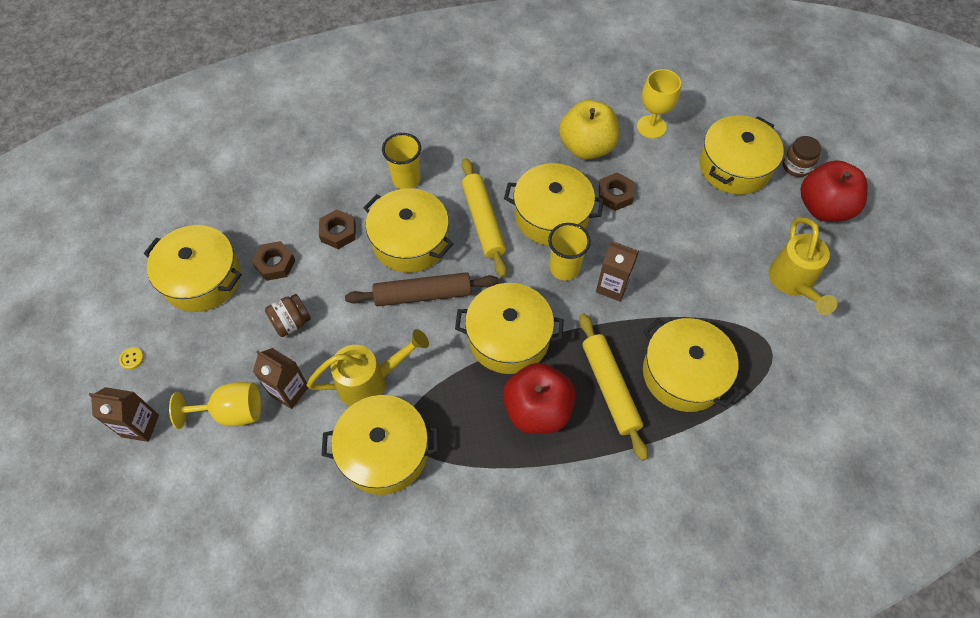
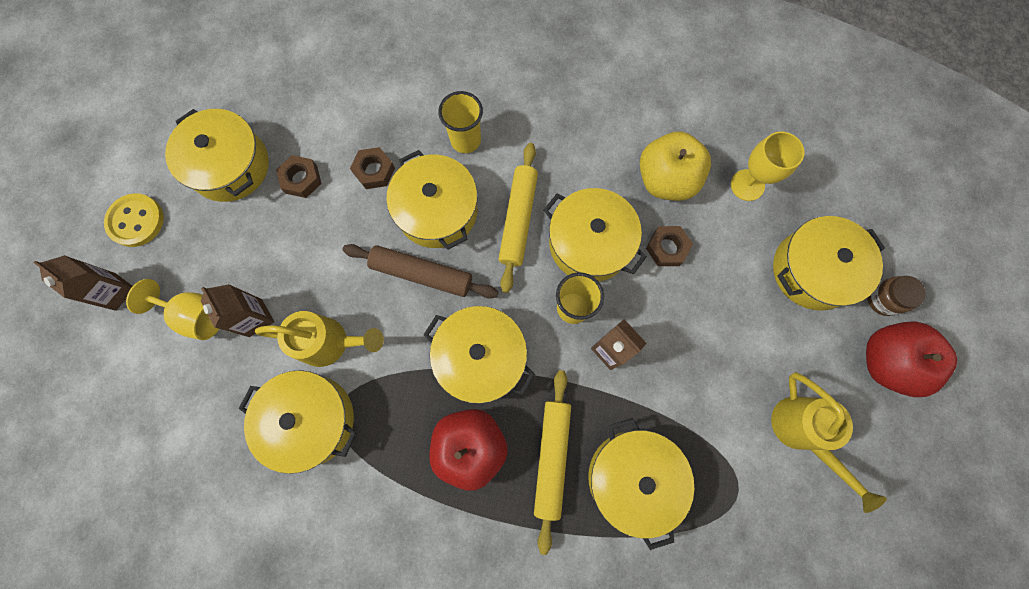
camera: 25 degrees right, 15 degrees up
(132, 358) = (136, 221): yellow button -> yellow button, size x2.37
(291, 322) = (288, 248): brown jar -> none
(793, 284) = (802, 433): yellow watering can -> yellow watering can turned 45 degrees counterclockwise

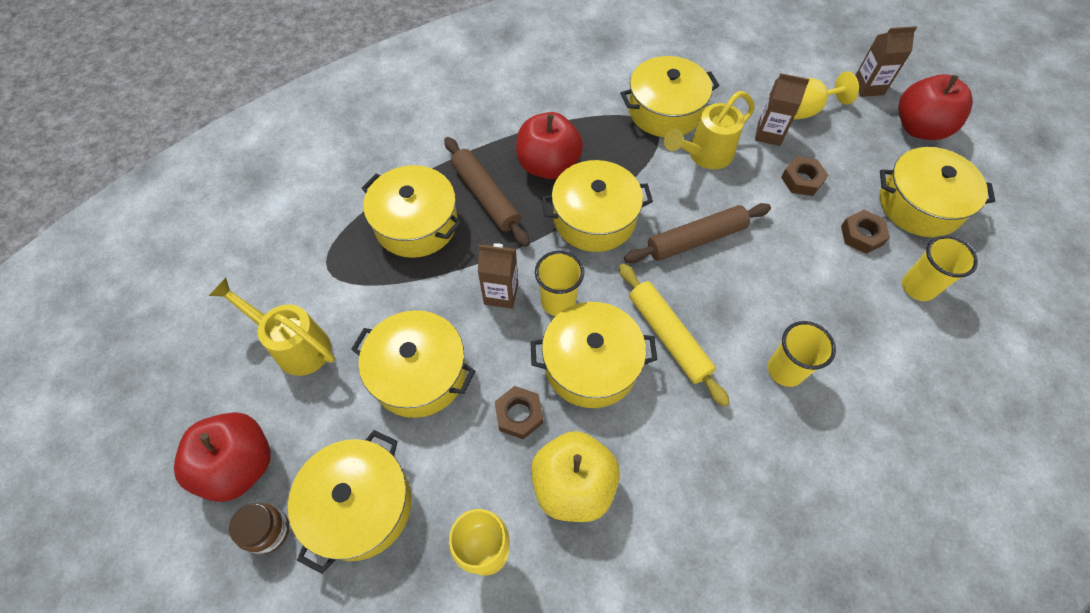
camera: 140 degrees right, 15 degrees down
(136, 221) = (919, 128): yellow button -> red apple
(315, 118) = (918, 287): none -> yellow cup
(374, 171) = (821, 284): brown nut -> brown nut (802, 180)
(437, 210) = (738, 293): yellow pot -> yellow pot (419, 373)
(551, 457) = (486, 196): yellow rolling pin -> brown rolling pin

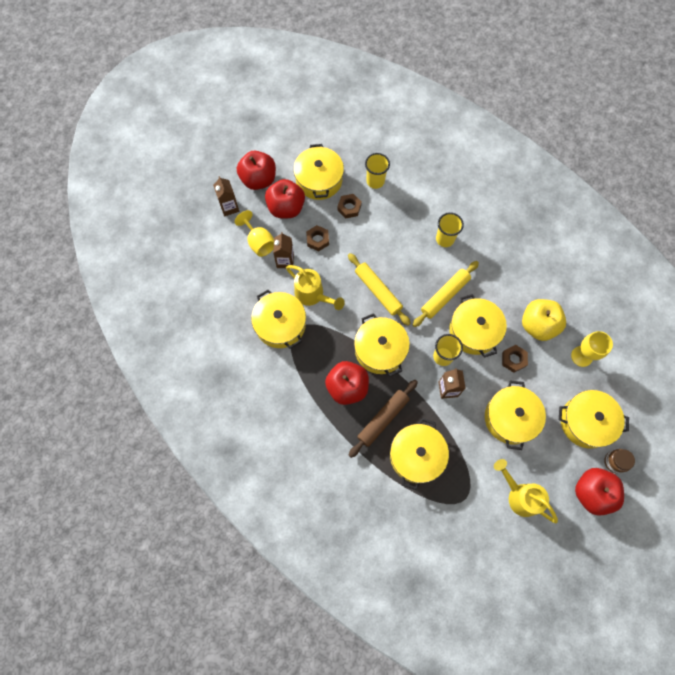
camera: 105 degrees left, 10 degrees up
(294, 345) = (519, 495): yellow watering can -> yellow watering can turned 120 degrees clockwise
(696, 239) = (378, 291): brown rolling pin -> yellow rolling pin
(864, 152) = (286, 208): none -> red apple

